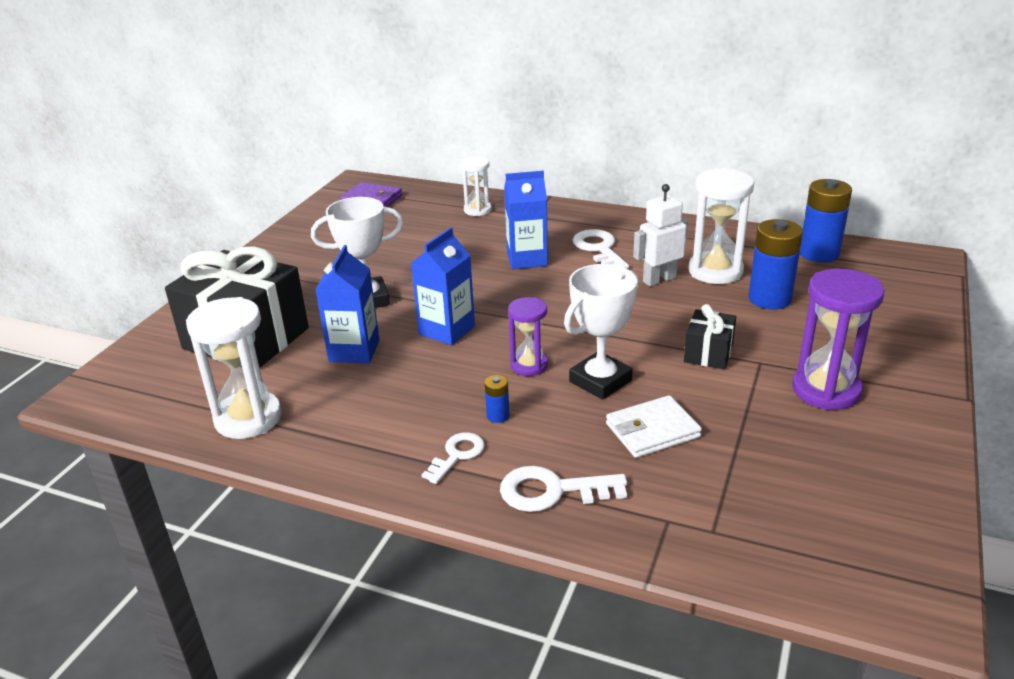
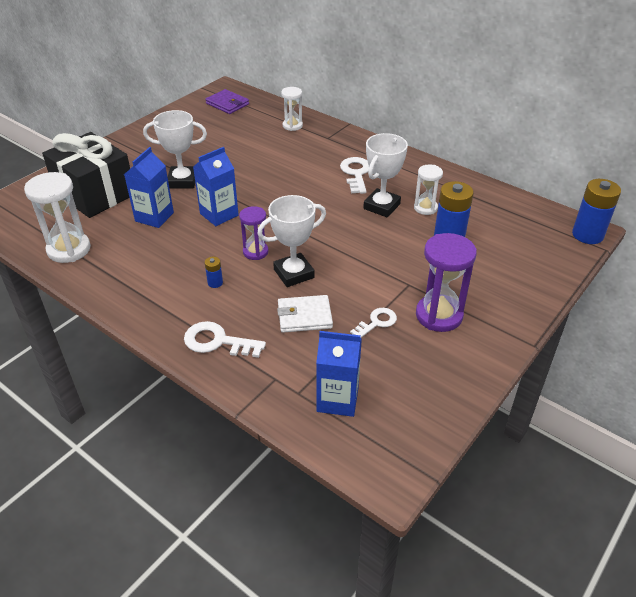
camera: 15 degrees right, 10 degrees up
(457, 455) = (175, 303): white key -> white key (376, 322)
(527, 259) = (302, 171): blue carton -> blue carton (337, 399)
(659, 280) = (381, 206): white robot -> white trophy
(708, 353) = (378, 270): black gift -> none
(715, 271) = (425, 208): white hourglass -> white hourglass, size x0.60
(819, 253) = (510, 209): blue battery -> blue battery (587, 235)

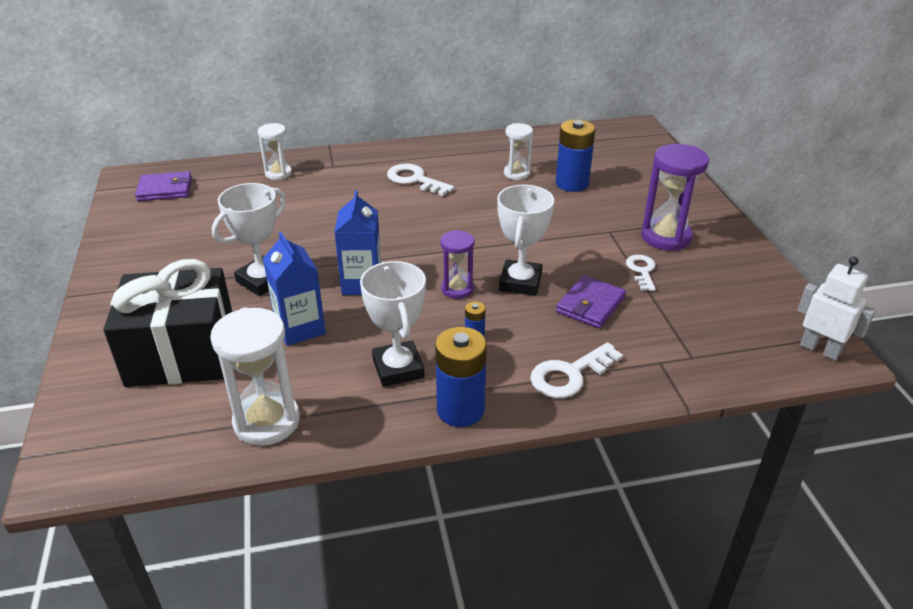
camera: 50 degrees left, 5 degrees down
(304, 316) = (590, 305): white wallet -> purple wallet
(337, 399) = (721, 338): blue carton -> none
(381, 206) = (484, 191): white trophy -> white trophy (398, 368)
(385, 463) = (820, 349): none -> white robot
(587, 235) = (643, 130): blue battery -> blue battery (460, 410)

